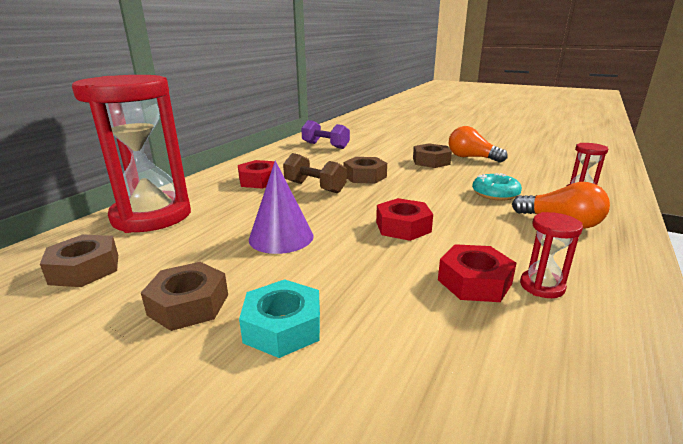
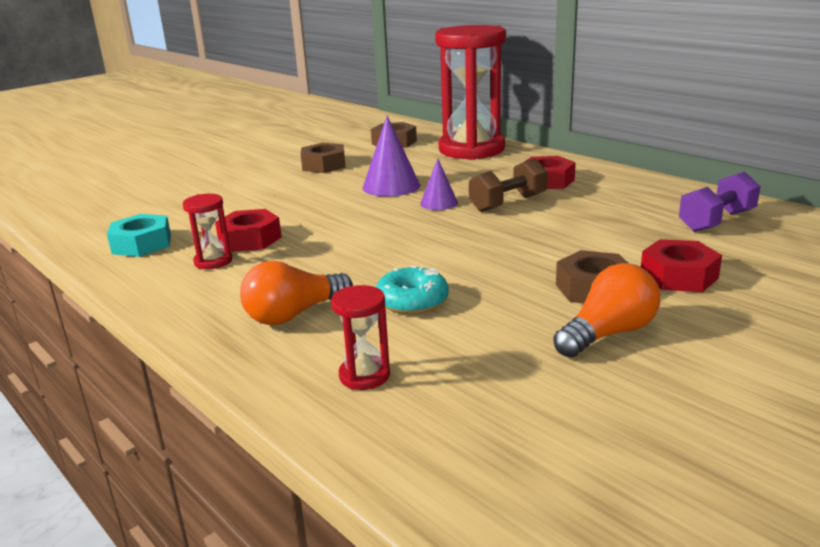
camera: 110 degrees right, 0 degrees up
(283, 327) = (275, 184): turquoise nut -> turquoise nut (142, 244)
(323, 209) = (439, 203): none -> purple cone
(365, 176) = (535, 231): brown nut -> none
(403, 227) = (367, 230): red nut -> red nut (678, 276)

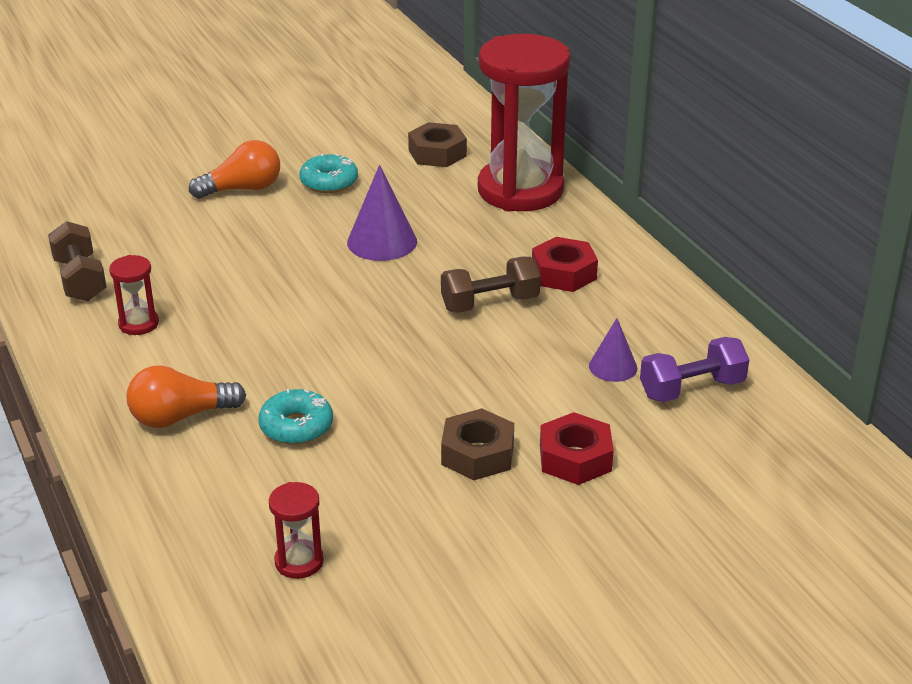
camera: 15 degrees right, 10 degrees up
(142, 244) = (80, 280): turquoise nut -> brown dumbbell
(250, 239) = (188, 298): red nut -> none
(324, 165) = (329, 182): brown nut -> turquoise donut
(364, 375) = (204, 504): red hourglass -> red hourglass (299, 562)
(439, 203) = (415, 284): purple cone -> purple cone (613, 367)
(608, 334) = (444, 512): orange light bulb -> orange light bulb (242, 189)

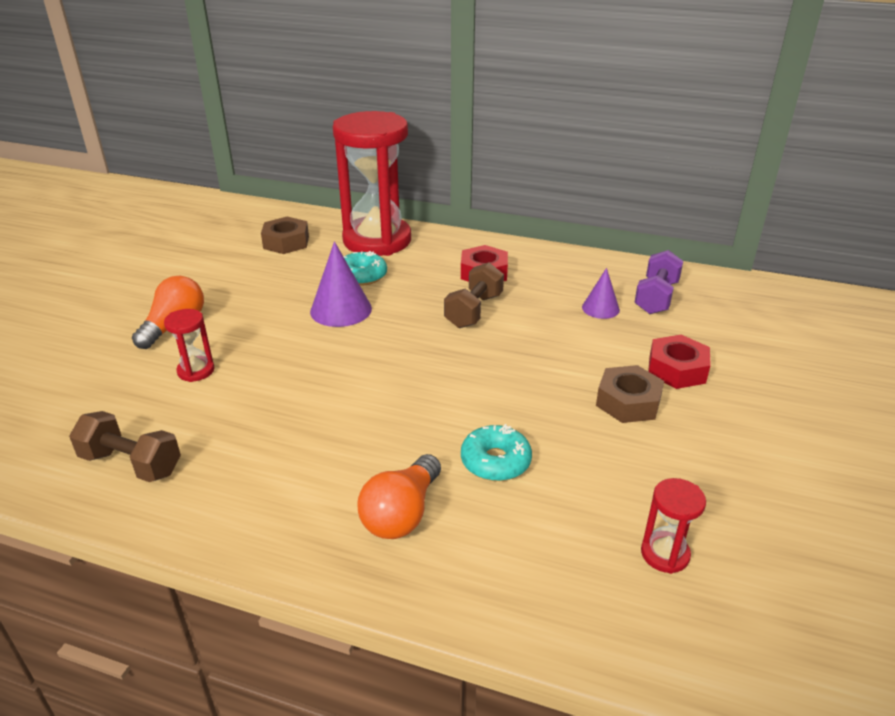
camera: 45 degrees left, 0 degrees up
(138, 324) = (246, 466): red hourglass -> red hourglass (196, 371)
(329, 182) = (238, 291): turquoise donut -> turquoise donut (362, 276)

